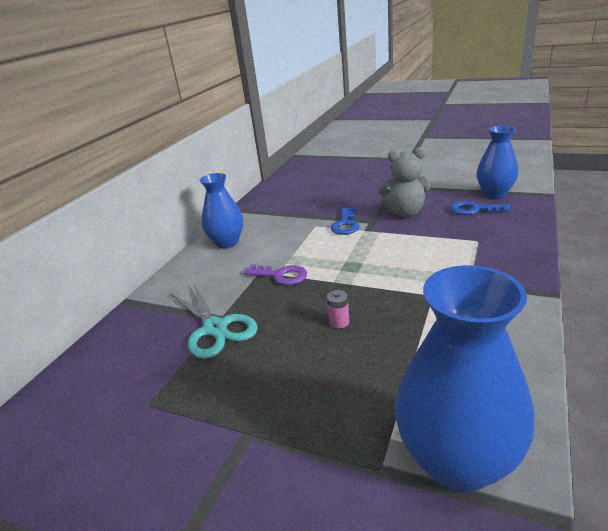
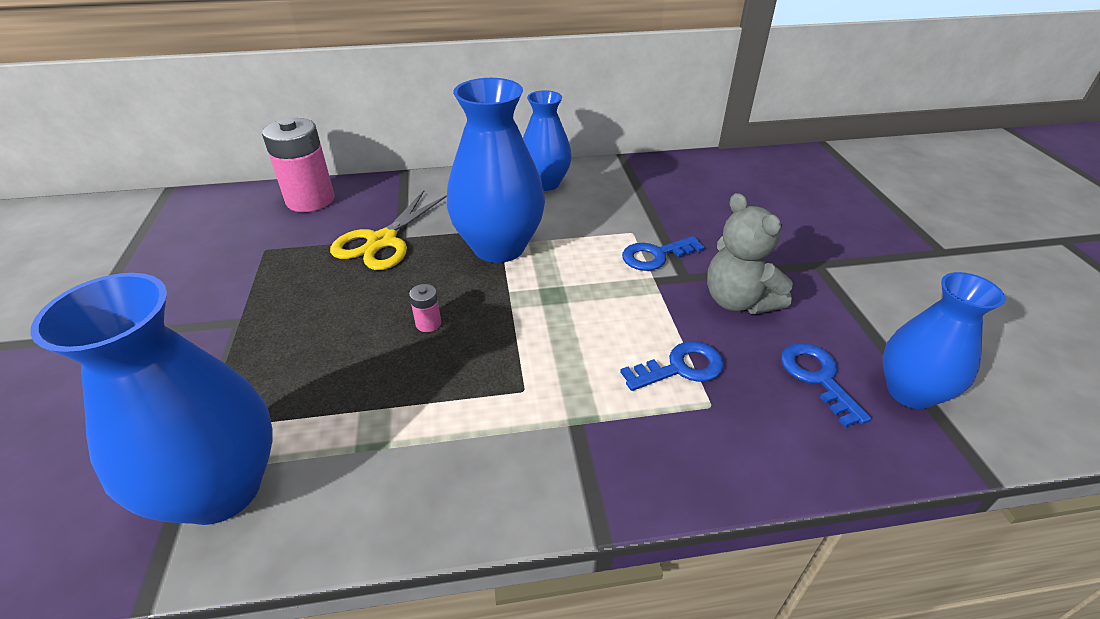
camera: 55 degrees right, 10 degrees up
(99, 363) = (310, 200): none -> pink battery
(215, 328) = (382, 241): turquoise scissors -> yellow scissors
(281, 276) = (499, 247): purple key -> blue vase
(445, 241) = (680, 368): none -> blue key

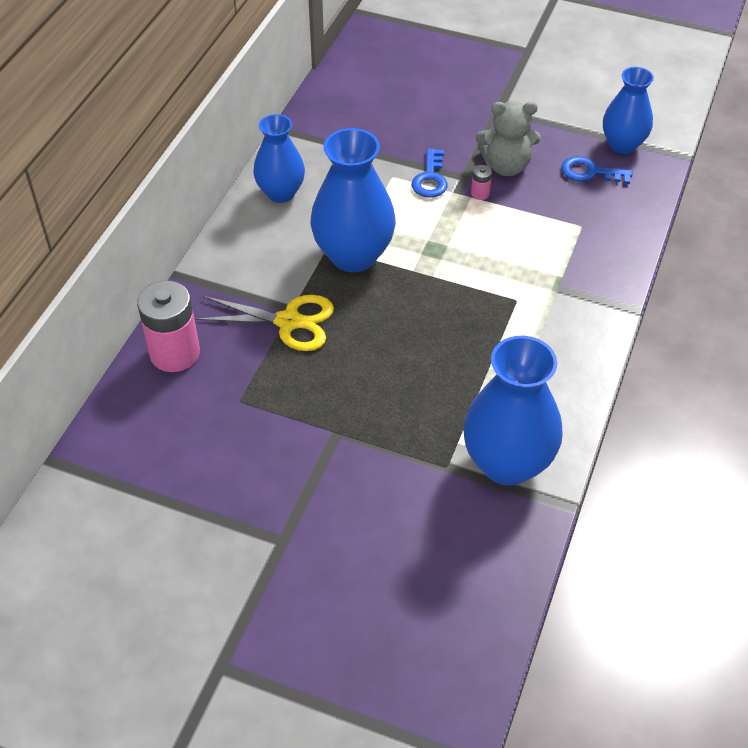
camera: 60 degrees left, 10 degrees up
(382, 241) = (289, 321): yellow scissors -> yellow scissors turned 45 degrees counterclockwise
(428, 323) = (418, 325): pink battery -> pink battery (480, 193)
(680, 368) = (545, 223): blue key -> none

